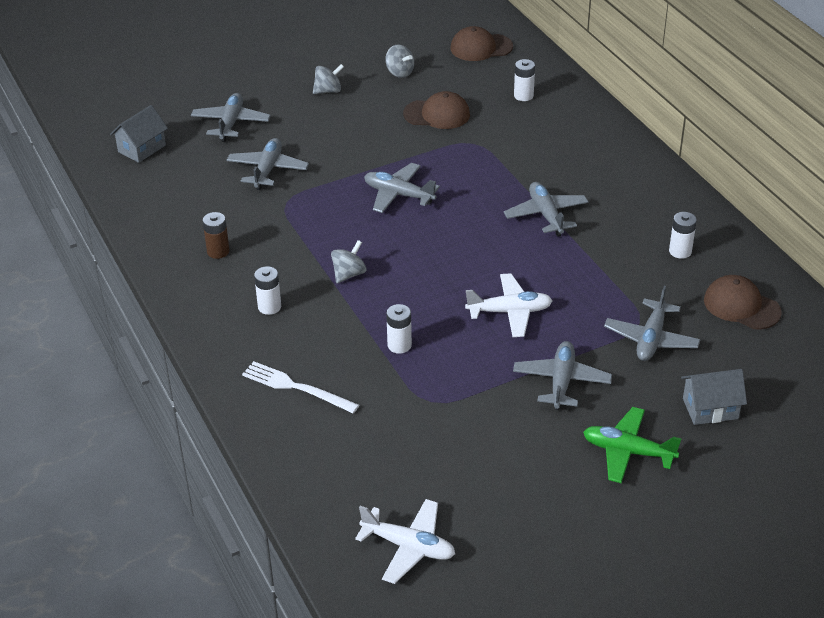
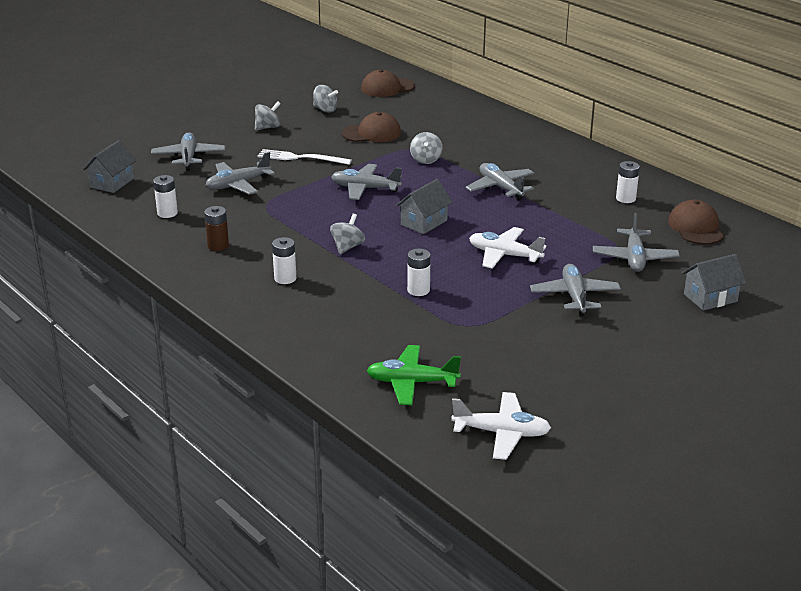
camera: 15 degrees left, 10 degrees down
(268, 170) = (238, 185): grey plane -> grey plane turned 120 degrees counterclockwise
(296, 387) = (338, 332): white fork -> white fork (301, 158)
(442, 252) = (424, 222): none -> grey house
(480, 162) = (426, 160): none -> grey spinning top
(510, 312) = (504, 255): white plane -> white plane turned 135 degrees counterclockwise
(523, 96) = (440, 114): white battery -> white battery (167, 213)
(627, 452) = (658, 336): green plane -> green plane (411, 382)
(741, 306) = (696, 227): brown cap -> brown cap turned 60 degrees clockwise

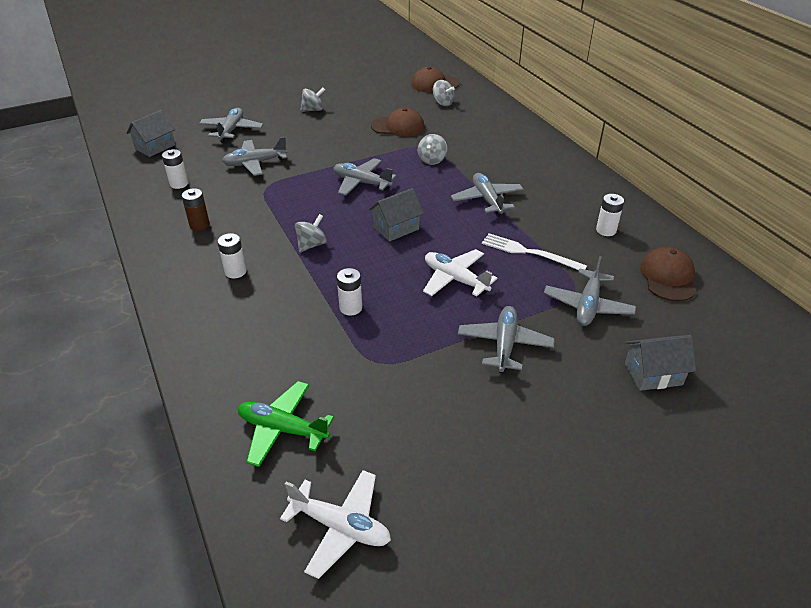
camera: 15 degrees right, 10 degrees up
(301, 158) = (323, 143): white fork -> white fork (529, 252)
(325, 110) = (370, 99): grey spinning top -> grey spinning top (443, 103)

